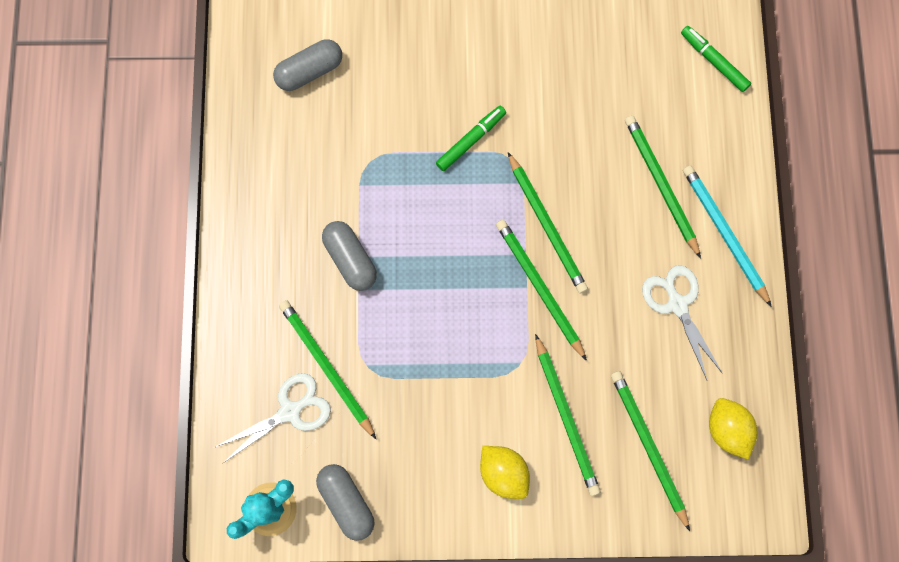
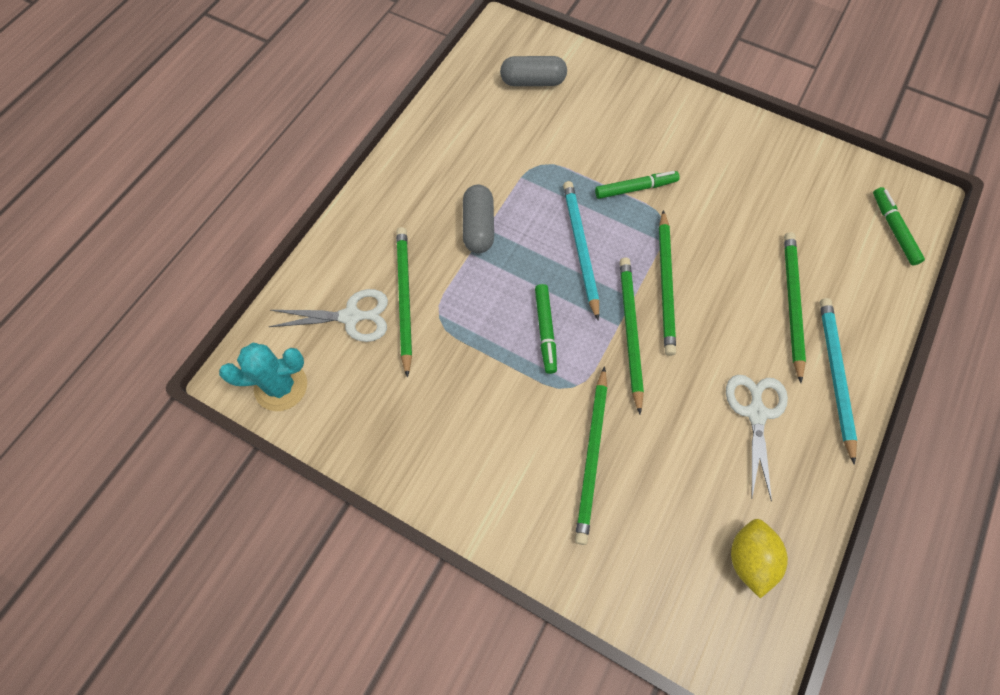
camera: 30 degrees right, 10 degrees down
(347, 502) = (348, 417): grey capsule -> none
(454, 230) = (580, 248): none -> turquoise pencil
(467, 327) = (545, 331): none -> green marker
(503, 472) = (503, 473): yellow lemon -> none
(648, 447) = (658, 529): green pencil -> none

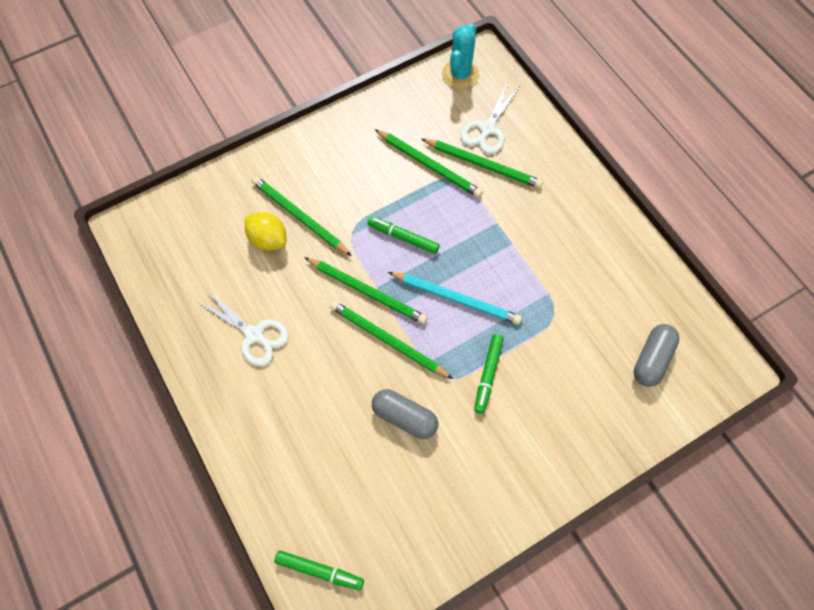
camera: 120 degrees right, 0 degrees up
(478, 227) = (516, 238): grey capsule -> grey capsule (404, 417)
(749, 558) = (177, 266): yellow lemon -> yellow lemon (268, 239)
(791, 304) = (313, 424): green pencil -> green pencil (429, 165)
(835, 375) = (240, 411): turquoise pencil -> none

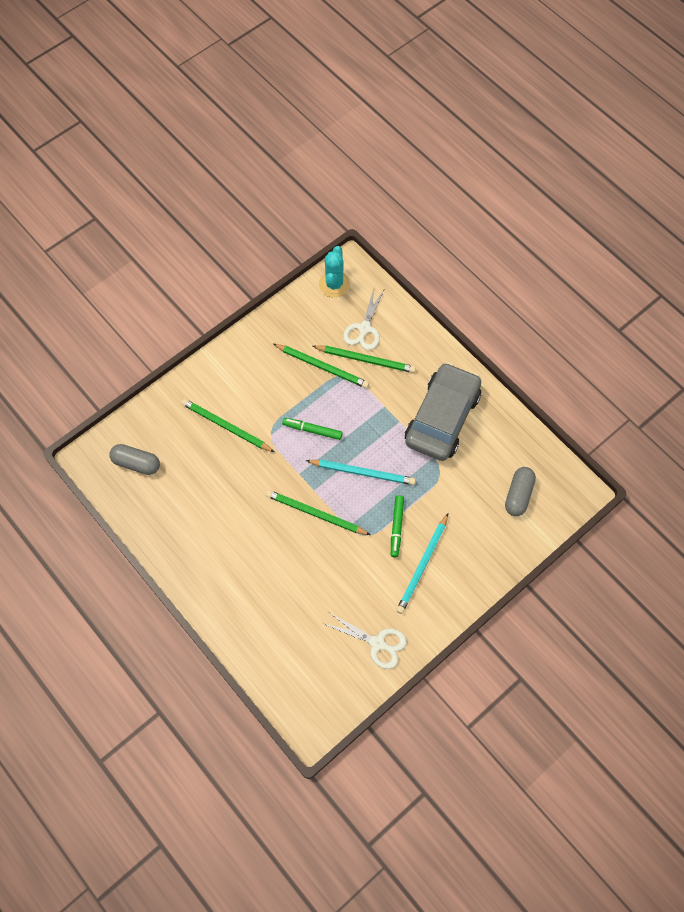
camera: 10 degrees left, 0 degrees up
(254, 335) = (210, 527): white scissors -> white scissors (377, 643)
(268, 239) = (205, 449): yellow lemon -> none
(319, 570) = (297, 690): green marker -> none
(367, 291) = (292, 478): green pencil -> none
(404, 417) = (339, 570): grey capsule -> grey capsule (136, 463)
(514, 430) = (422, 565): none -> turquoise pencil
(566, 248) = (442, 418): none -> grey car

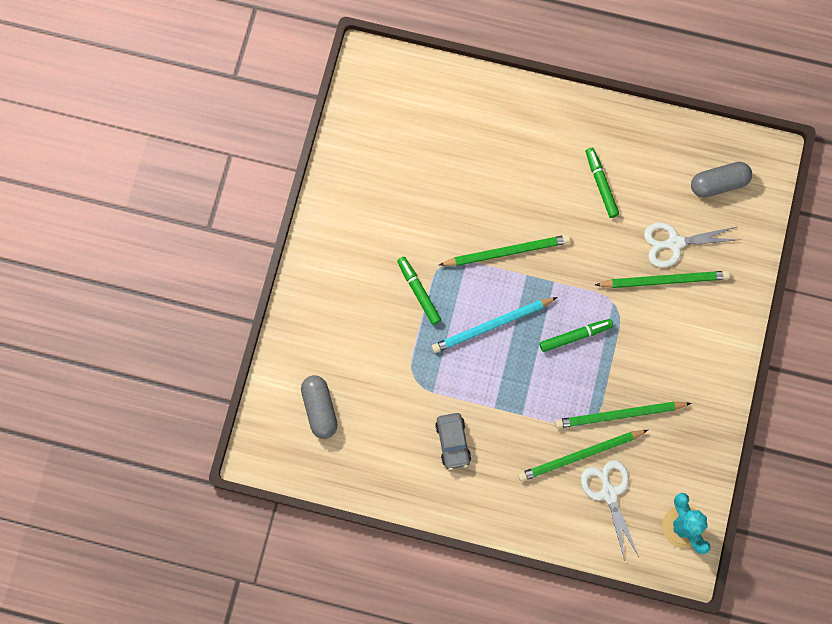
camera: 145 degrees right, 10 degrees up
(215, 516) = (601, 184): none -> green marker
(377, 643) = (361, 170): white scissors -> white scissors (675, 243)
(422, 565) = (368, 271): turquoise pencil -> none
(442, 418) = (453, 442): grey car -> grey car, size x0.44

